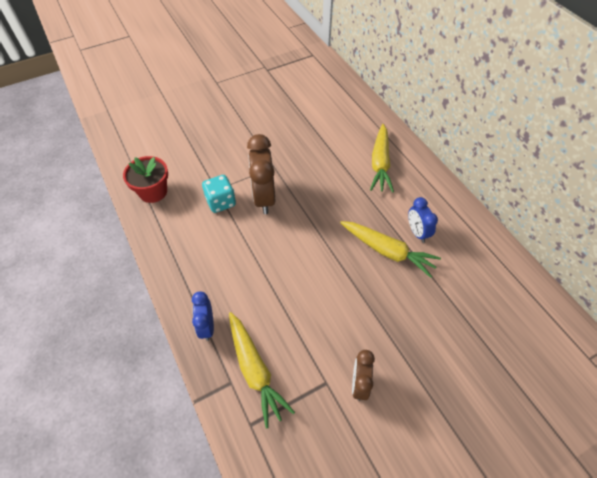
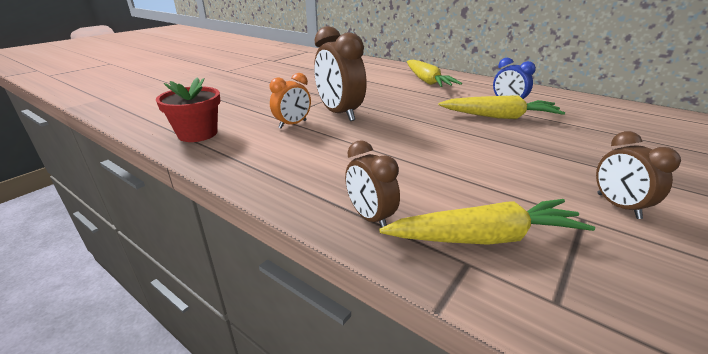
camera: 25 degrees left, 25 degrees down
(207, 326) = (370, 217): blue clock -> brown clock
(221, 202) = (292, 124): turquoise dice -> orange clock
(255, 370) = (485, 237): yellow carrot -> yellow carrot turned 45 degrees counterclockwise

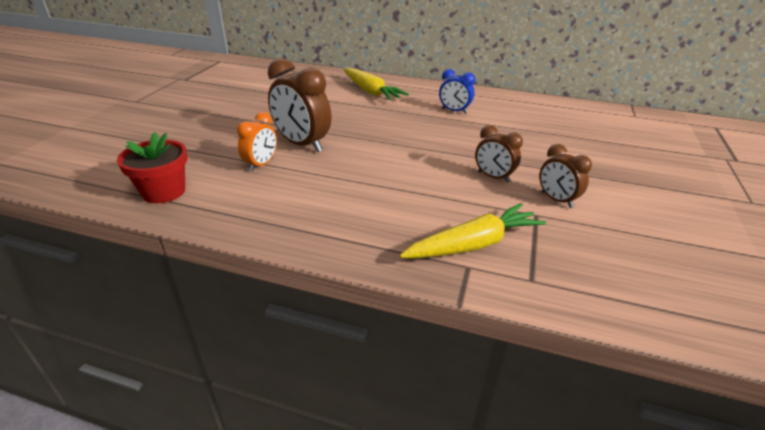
camera: 20 degrees left, 5 degrees up
(370, 217) = (382, 246): brown clock -> brown clock (493, 177)
(499, 117) = (451, 128): yellow carrot -> none

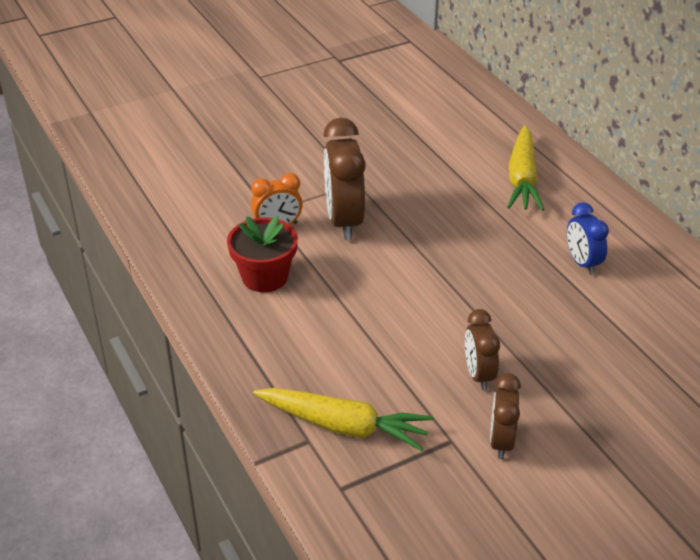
camera: 45 degrees right, 5 degrees up
(164, 192) = (172, 214): red flower pot -> red flower pot (265, 277)

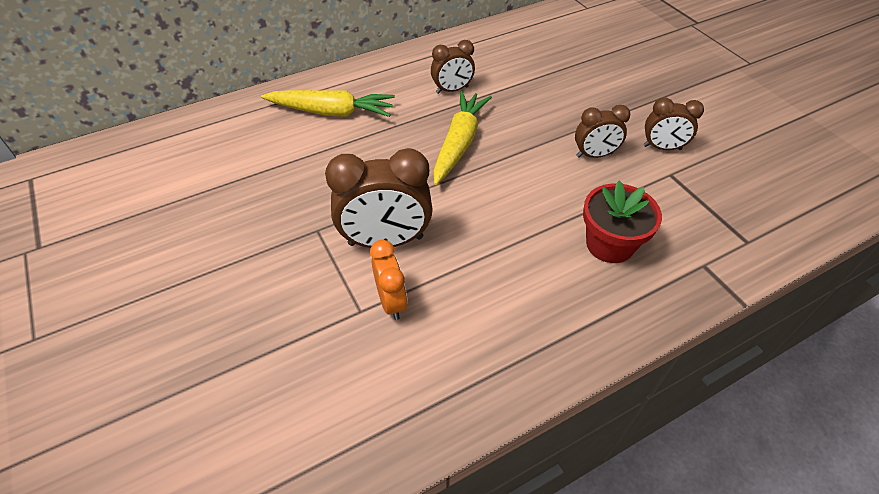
camera: 90 degrees left, 10 degrees up
(265, 277) = (482, 310): red flower pot -> red flower pot (609, 244)
(343, 426) = (679, 240): yellow carrot -> yellow carrot (459, 143)
(582, 263) = (452, 90): blue clock -> brown clock

